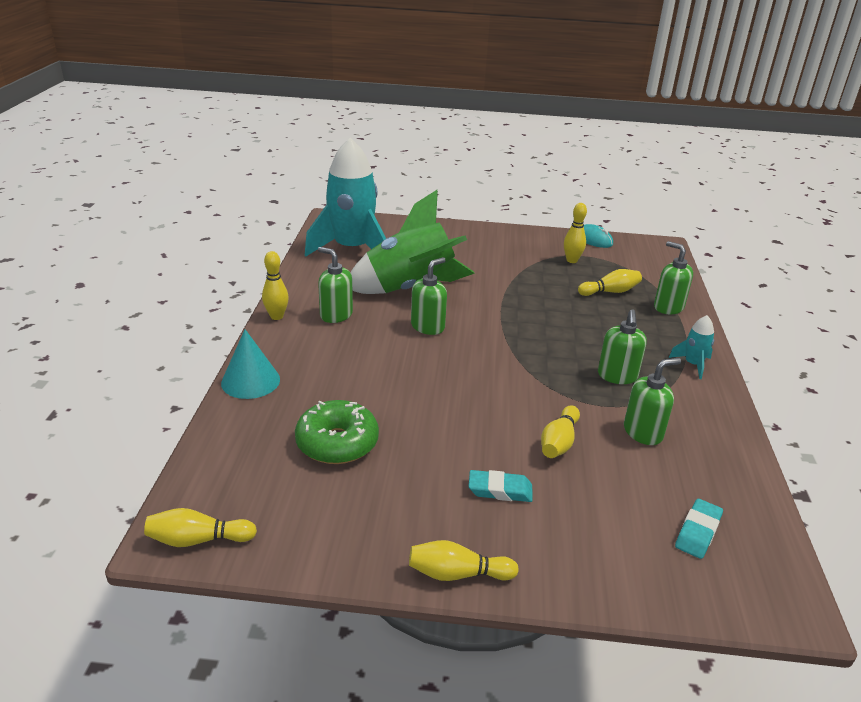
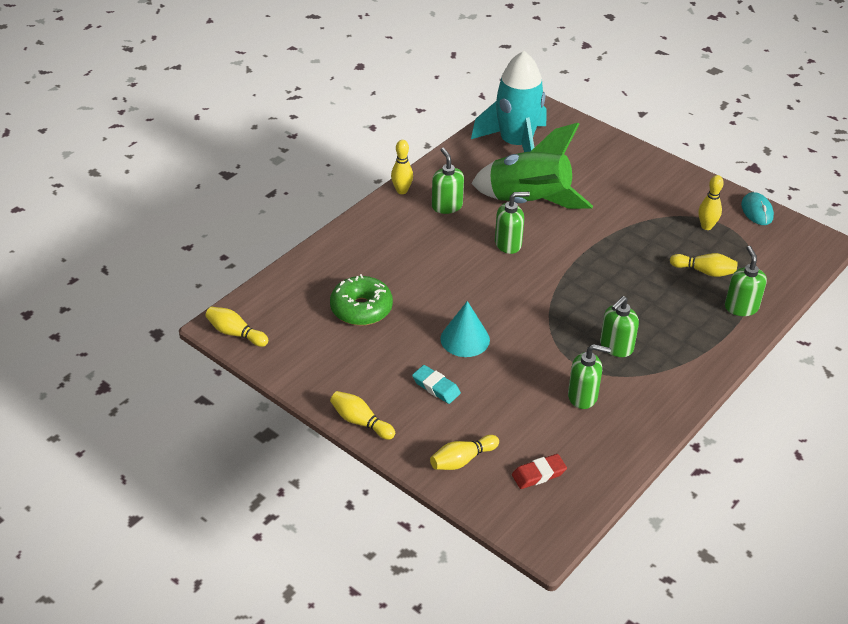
camera: 35 degrees right, 10 degrees up
(250, 381) = (342, 239): turquoise cone -> turquoise cone (465, 339)
(559, 442) = (511, 375): yellow bowling pin -> yellow bowling pin (462, 460)
(693, 364) = (694, 365): turquoise rocket -> none
(698, 532) = (538, 474): turquoise eraser -> red eraser

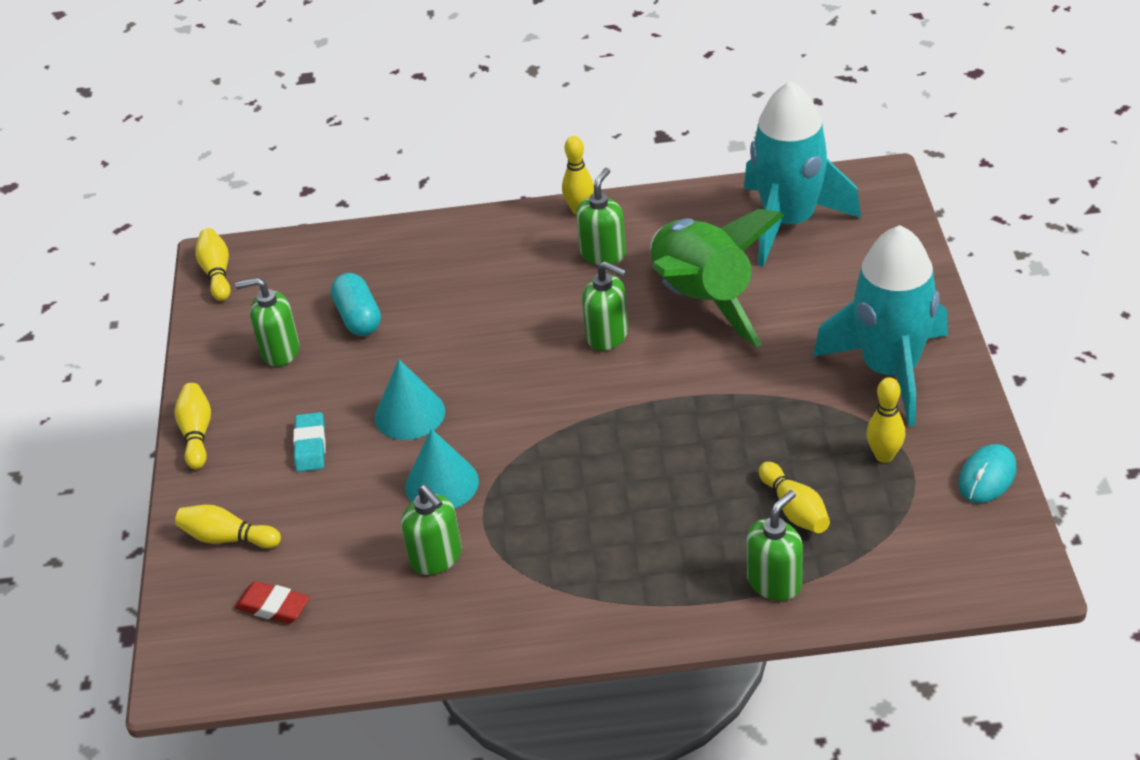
camera: 50 degrees right, 0 degrees up
(361, 309) = (358, 317): green donut -> turquoise capsule
(532, 361) = (442, 484): none -> turquoise cone
(616, 347) = (553, 528): green soap dispenser -> green soap dispenser (280, 351)
(656, 188) = (890, 370): none -> turquoise rocket

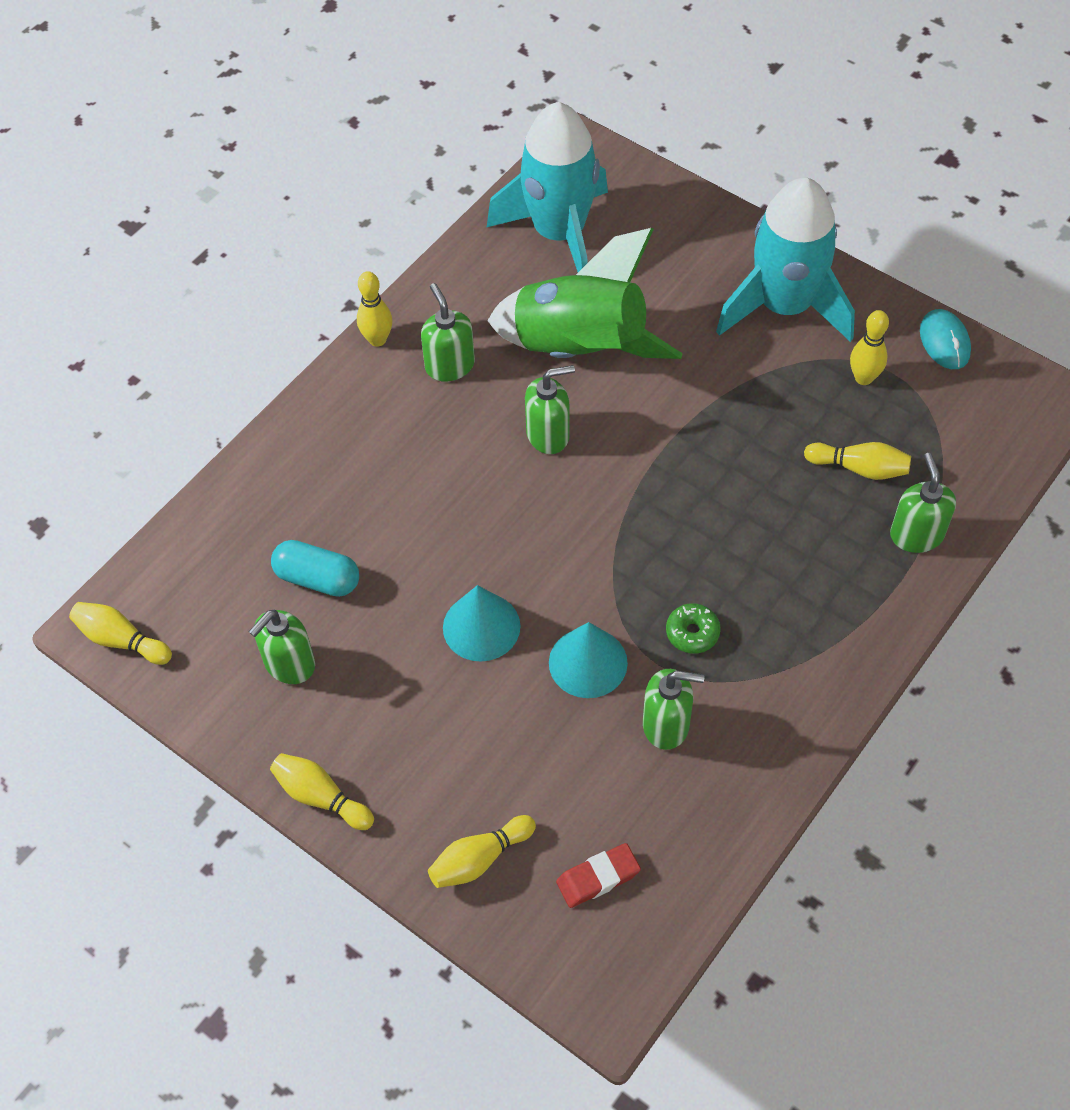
camera: 50 degrees left, 15 degrees up
(310, 446) = (437, 722): turquoise eraser -> none
(530, 519) = (692, 633): none -> green donut

